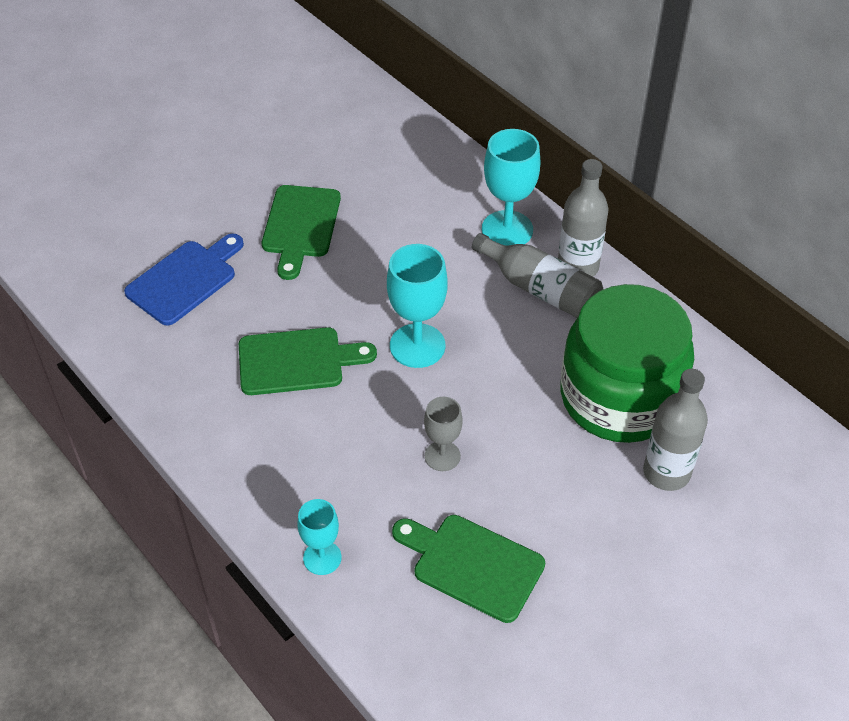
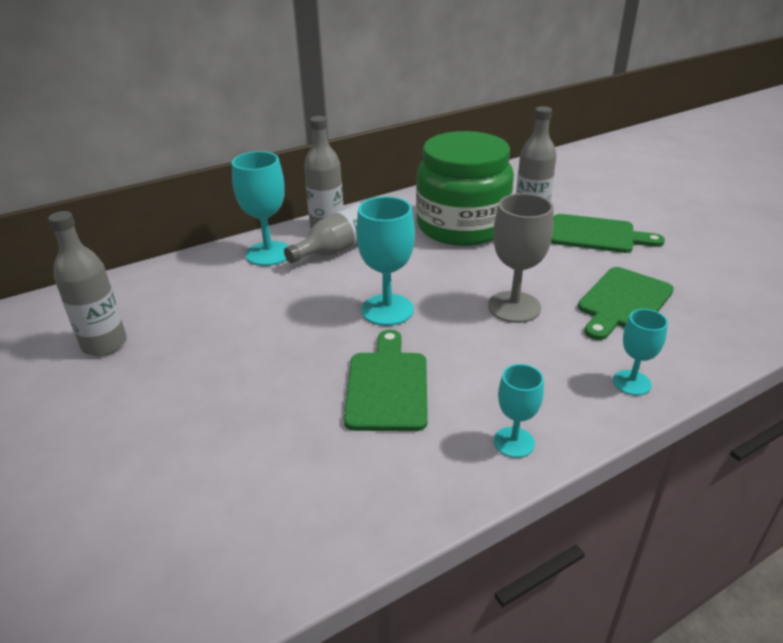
camera: 80 degrees left, 15 degrees down
(185, 280) = (226, 477): blue cutting board -> none
(231, 458) = (514, 442): none -> turquoise goblet
(300, 226) = (190, 373): green cutting board -> green cutting board (596, 235)
(332, 160) = (104, 344): none -> grey bottle
(442, 456) = (514, 307): grey goblet -> grey goblet, size x1.66

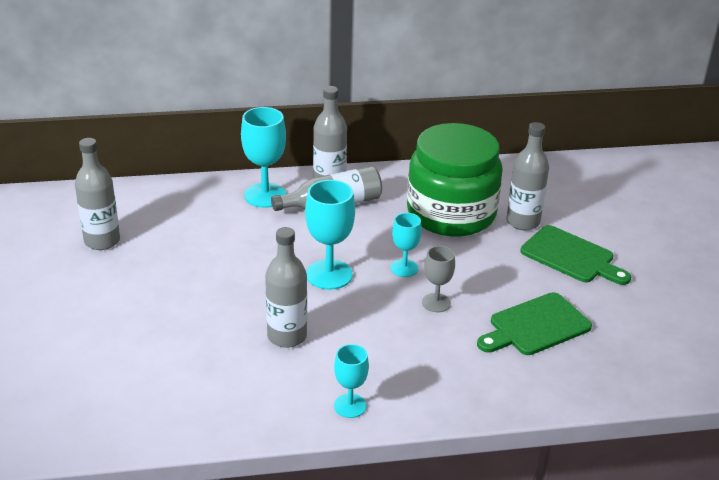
camera: 20 degrees right, 0 degrees up
(387, 386) = (287, 336): green cutting board -> grey bottle
(514, 307) = (436, 303): grey goblet -> grey goblet, size x0.60
(631, 383) = (479, 393): turquoise goblet -> turquoise goblet (404, 268)

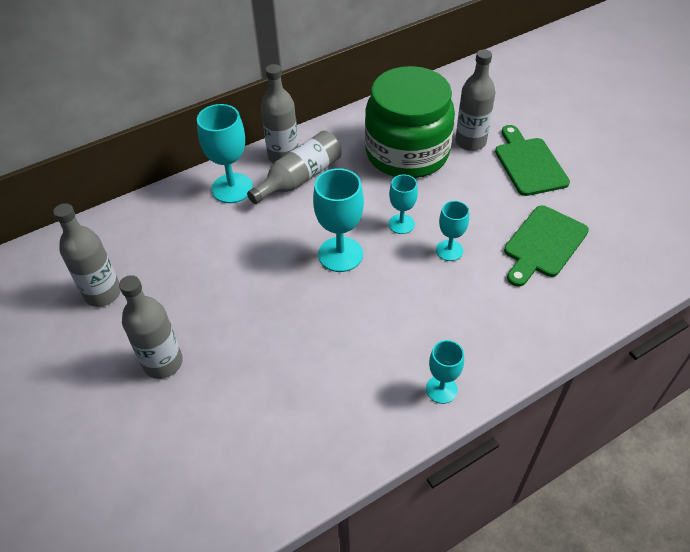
camera: 20 degrees left, 15 degrees up
(287, 336) = (342, 336): grey bottle -> grey bottle (163, 363)
(436, 303) = (449, 250): grey goblet -> turquoise goblet
(571, 256) = (529, 164): green cutting board -> green cutting board turned 120 degrees counterclockwise

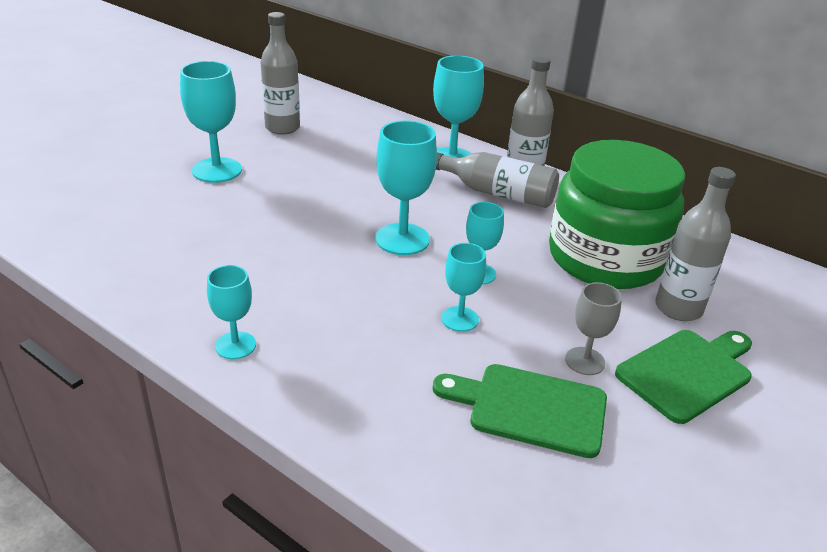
camera: 65 degrees right, 15 degrees down
(163, 363) = (217, 170): grey bottle -> turquoise goblet
(508, 204) = (585, 361): none -> grey goblet

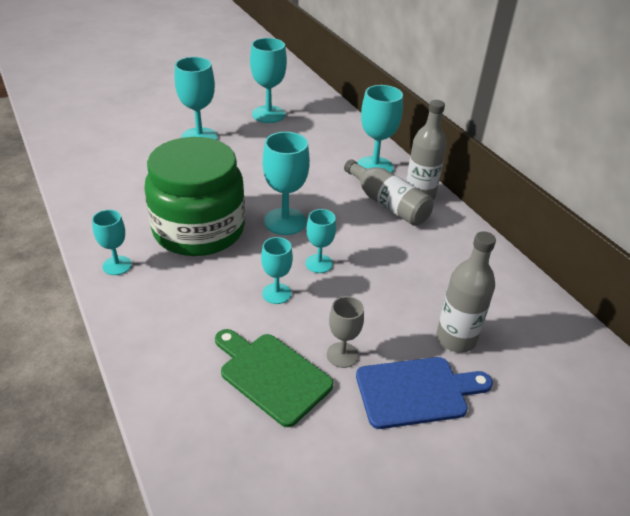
camera: 25 degrees right, 5 degrees up
(282, 128) = (268, 114): grey bottle -> turquoise goblet
(605, 258) = (430, 280): green jar -> green jar (199, 230)
(687, 373) = (416, 392): green cutting board -> blue cutting board

